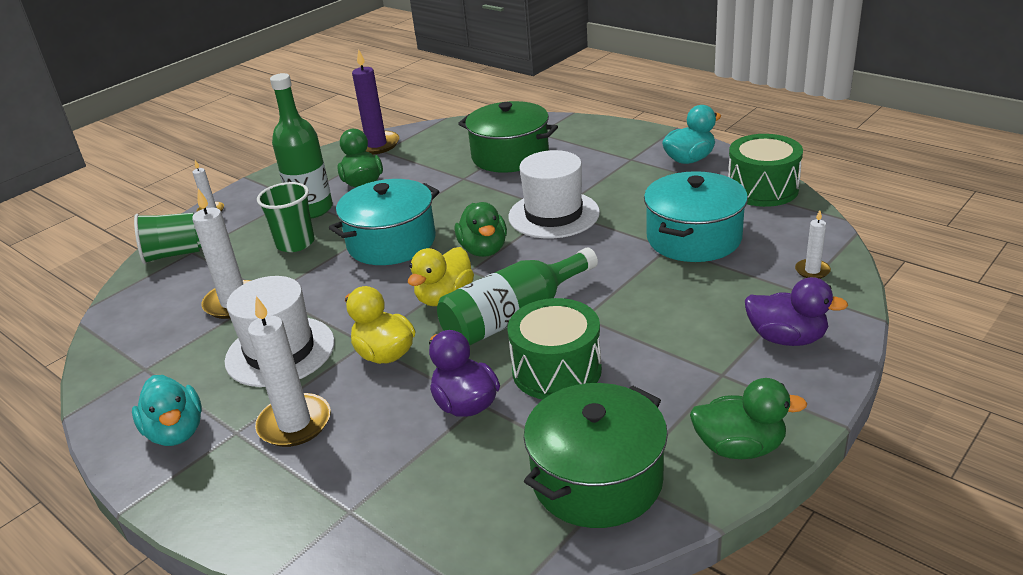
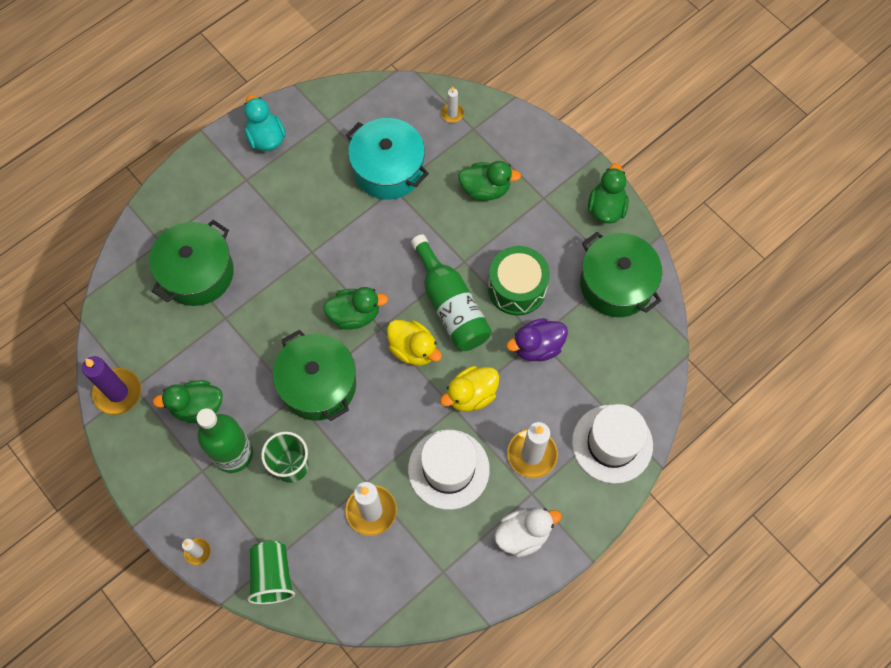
camera: 85 degrees left, 35 degrees up
(176, 432) = (523, 535): turquoise duck -> white duck
(391, 242) = (318, 384): turquoise pot -> green pot
(553, 214) = (319, 256): white hat -> white hat (612, 443)
(706, 317) = (485, 189): none -> green duck
(762, 189) = (335, 104): green drum -> none
(786, 338) = (519, 153): purple duck -> none

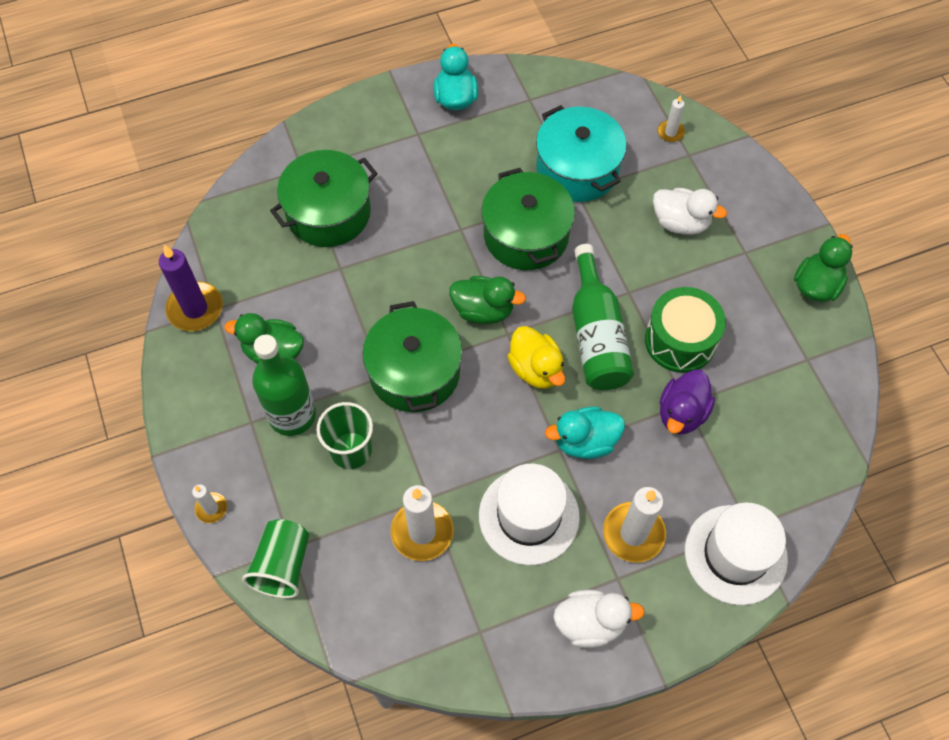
camera: 20 degrees right, 5 degrees down
(471, 395) = (585, 441): yellow duck -> turquoise duck
(485, 189) = (680, 222): green duck -> white duck
(537, 347) = (681, 413): purple duck -> purple duck turned 60 degrees counterclockwise
(616, 284) = (800, 373): green pot -> green pot (526, 235)

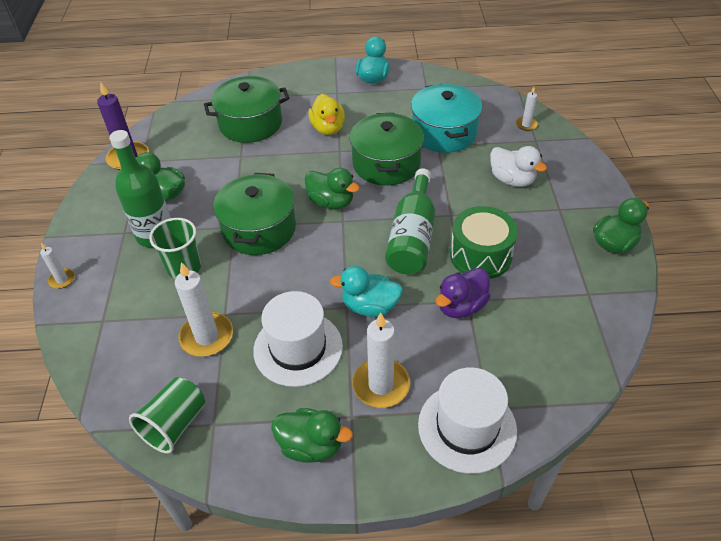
camera: 20 degrees right, 15 degrees down
(283, 565) = (89, 331): green cup -> green cup (175, 424)
(536, 369) = (353, 248): yellow duck -> yellow duck (328, 128)
(590, 623) = (311, 446): white duck -> green duck

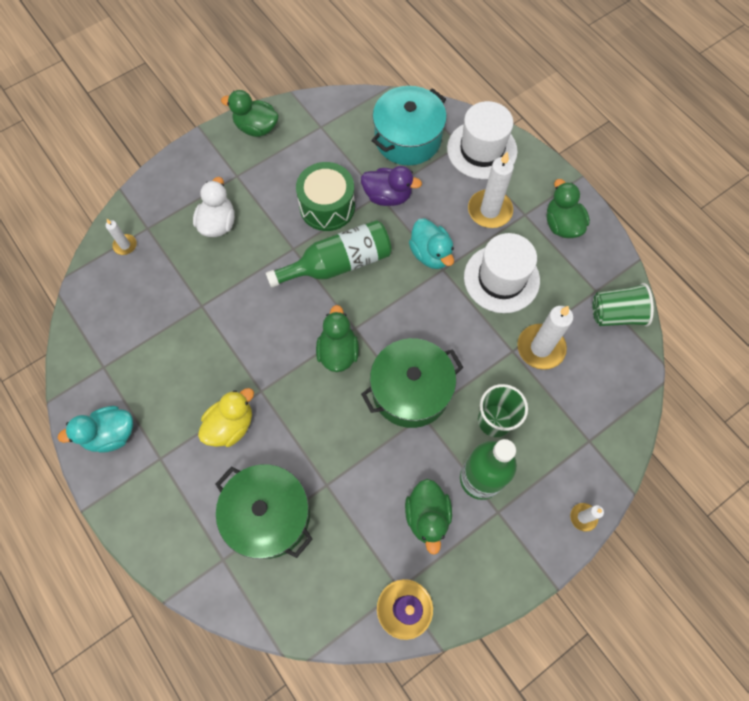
camera: 125 degrees left, 20 degrees up
(386, 164) = (255, 336): green pot -> none
(444, 133) = (177, 310): turquoise pot -> turquoise pot (407, 138)

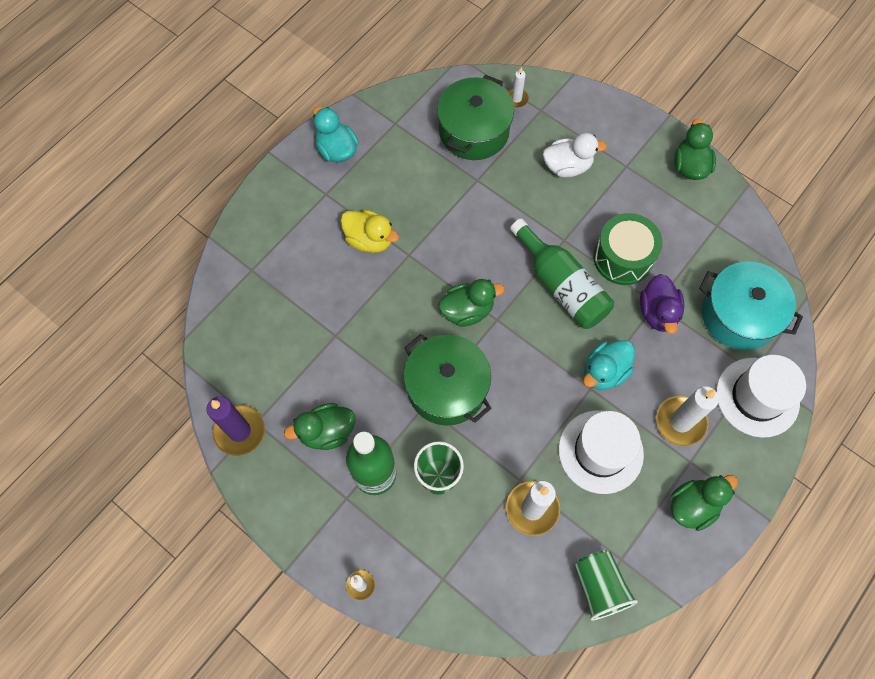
camera: 75 degrees right, 0 degrees up
(268, 515) = (296, 295): green pot -> green pot (474, 131)

